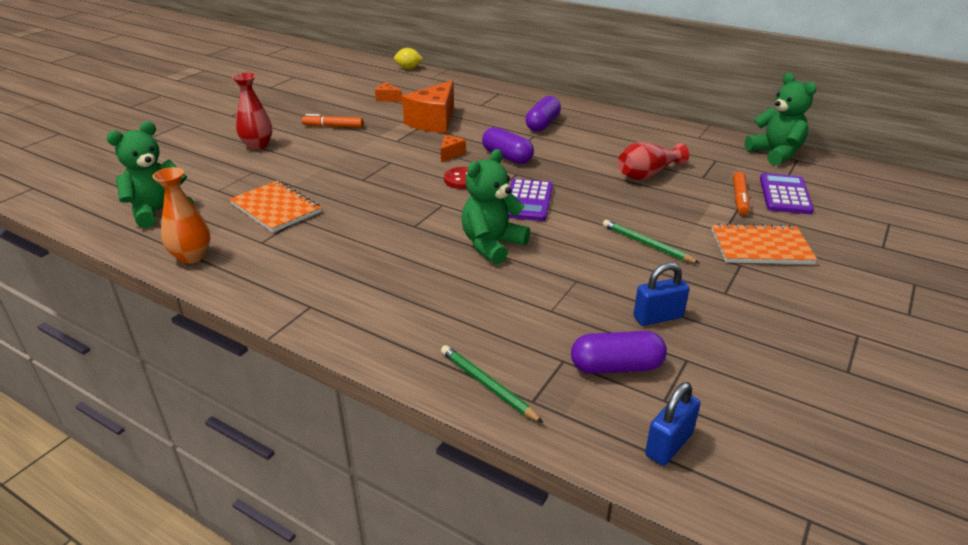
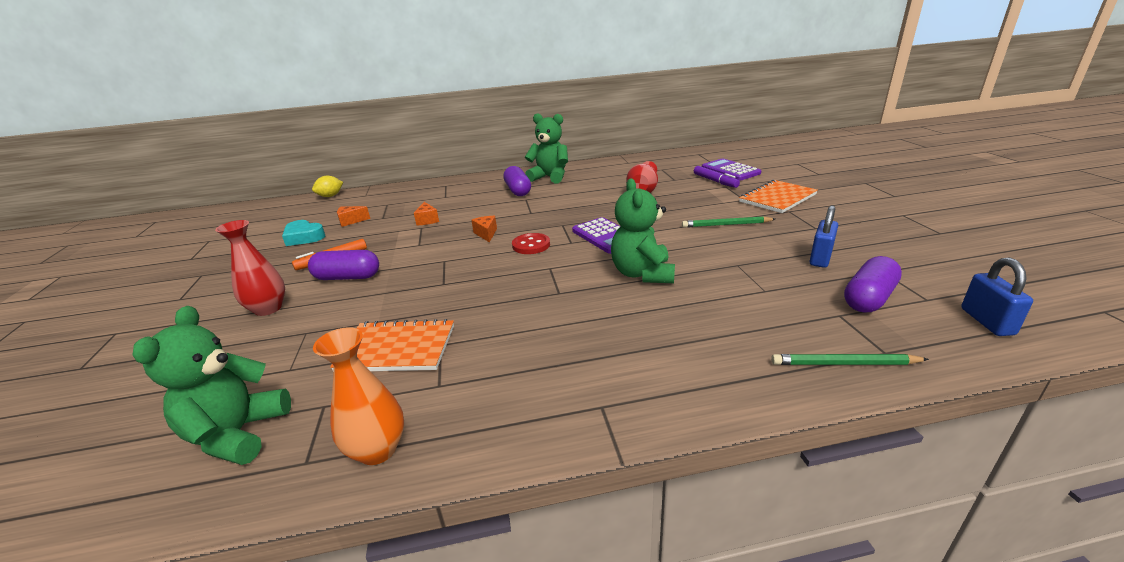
camera: 40 degrees left, 5 degrees down
(343, 99) = (304, 237): none -> turquoise heart
(433, 122) = (427, 220): orange cheese -> orange cheese, size x0.45
(507, 157) = (534, 218): purple capsule -> purple capsule (348, 277)
(739, 198) = (715, 181): orange marker -> purple marker
(775, 153) = (683, 155): green teddy bear -> green teddy bear (550, 177)

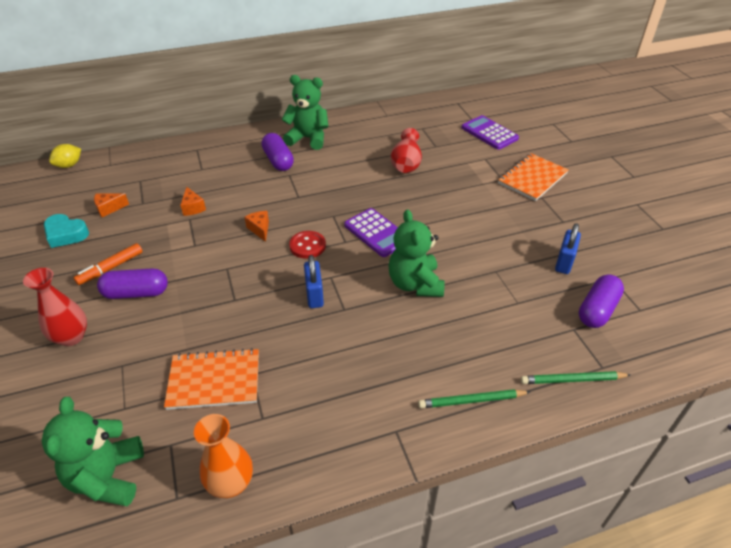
camera: 10 degrees left, 15 degrees up
(715, 181) = (475, 150): purple marker -> none
(726, 225) = (486, 217): green pencil -> green pencil (472, 400)
(986, 321) = (678, 333): blue padlock -> blue padlock (314, 295)

